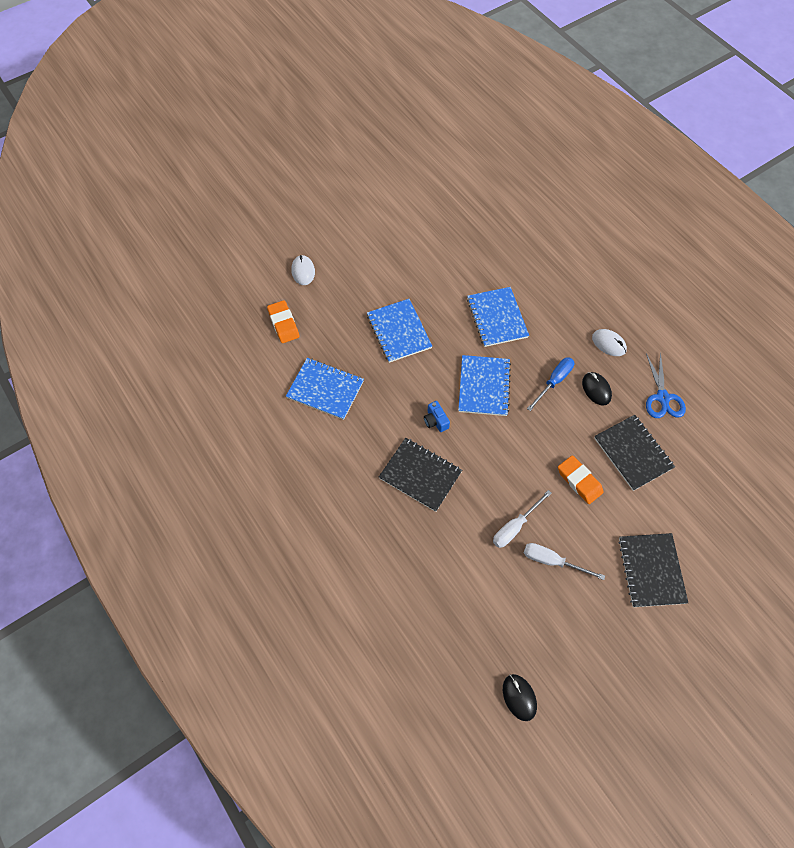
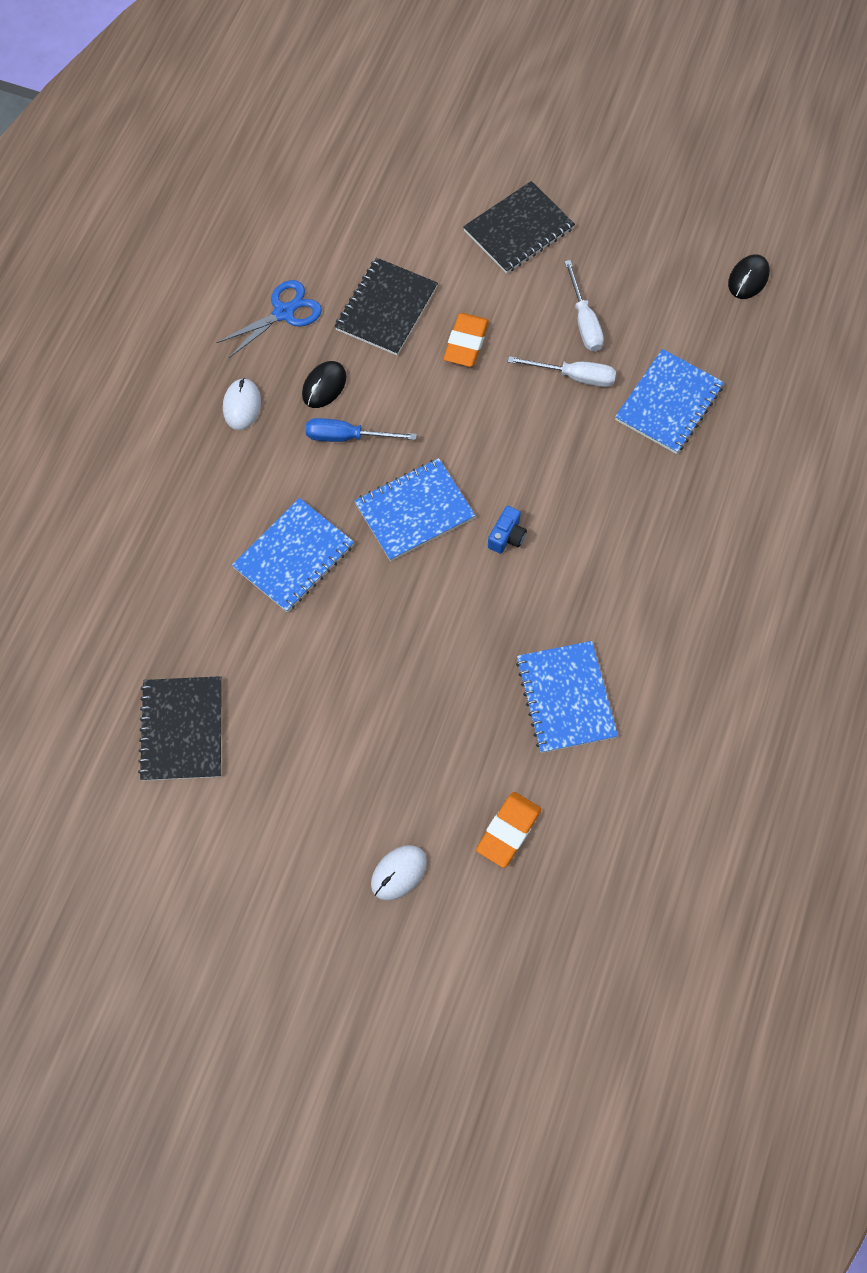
camera: 125 degrees left, 5 degrees up
(399, 331) = (406, 665): blue notebook -> blue notebook (668, 403)
(420, 475) = (592, 509): black notebook -> black notebook (182, 729)

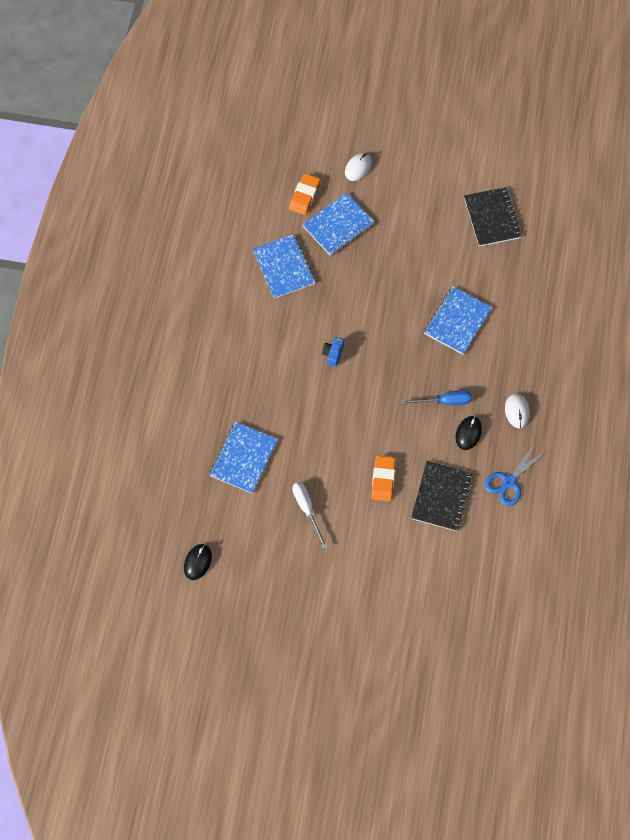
camera: 170 degrees right, 0 degrees up
(414, 511) = (392, 360): blue notebook -> blue notebook (338, 225)
(518, 229) = (363, 575): black notebook -> none
(574, 376) = (307, 467): white screwdriver -> none

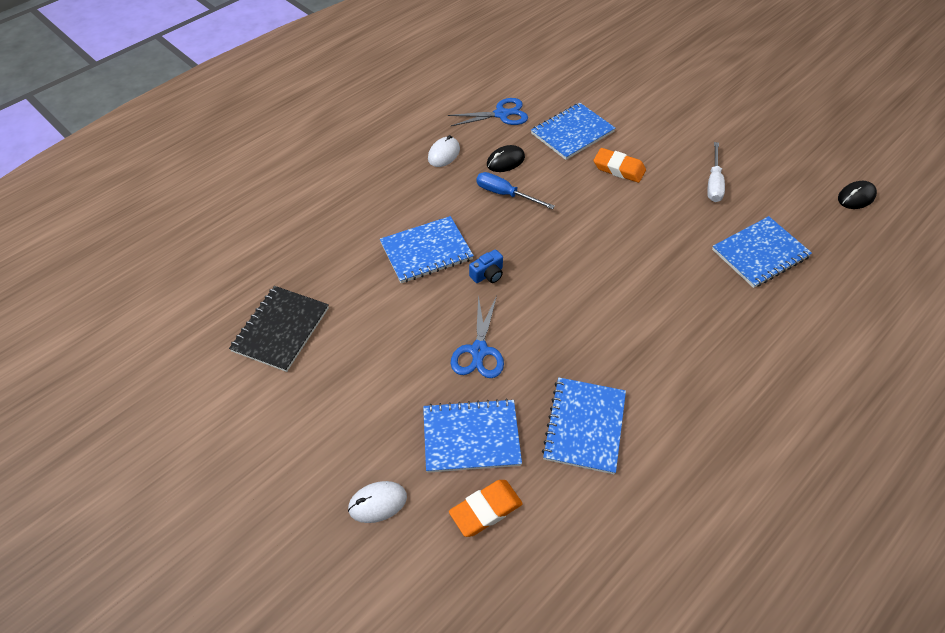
camera: 145 degrees left, 15 degrees down
(333, 354) = (591, 295): blue camera -> blue camera (487, 274)
(371, 275) = (479, 351): none -> blue scissors
(383, 479) = (619, 168): orange eraser -> orange eraser turned 75 degrees clockwise
(441, 496) = (572, 133): black notebook -> blue notebook

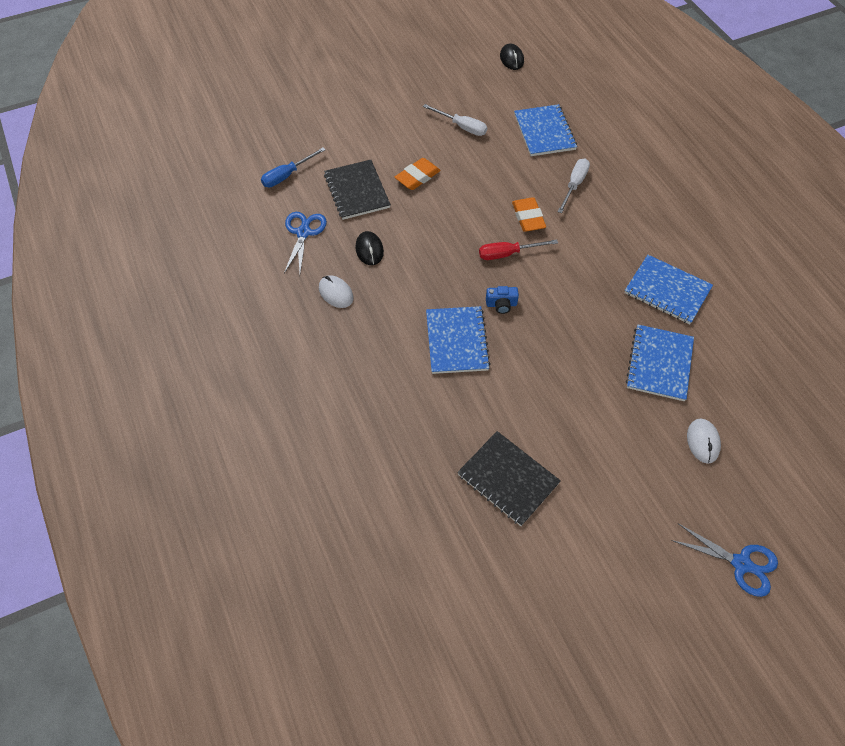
camera: 70 degrees left, 5 degrees up
(479, 351) = (580, 334): blue scissors -> blue scissors (741, 563)
(485, 510) = (722, 372): orange eraser -> orange eraser (528, 217)
(487, 274) = (501, 304): blue camera -> blue camera turned 105 degrees clockwise
(505, 194) = (412, 263): blue screwdriver -> blue screwdriver (287, 175)
(558, 264) = (508, 254): none -> red screwdriver
(572, 133) = (357, 191): blue notebook -> black notebook
(695, 299) = (574, 185): none -> white screwdriver

